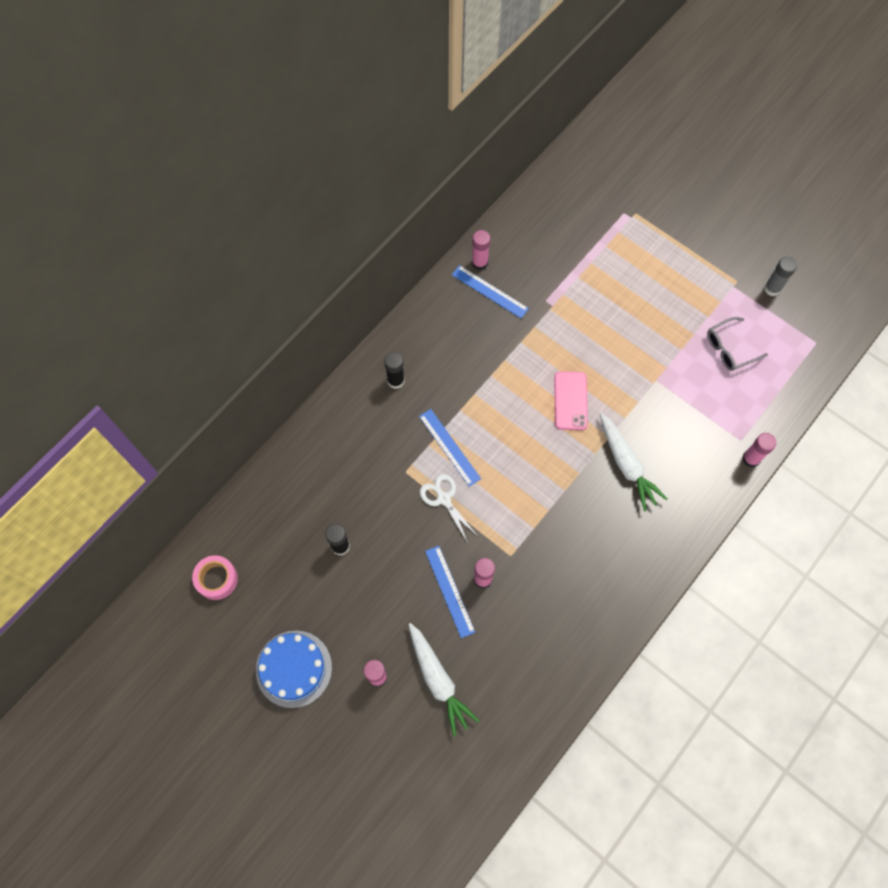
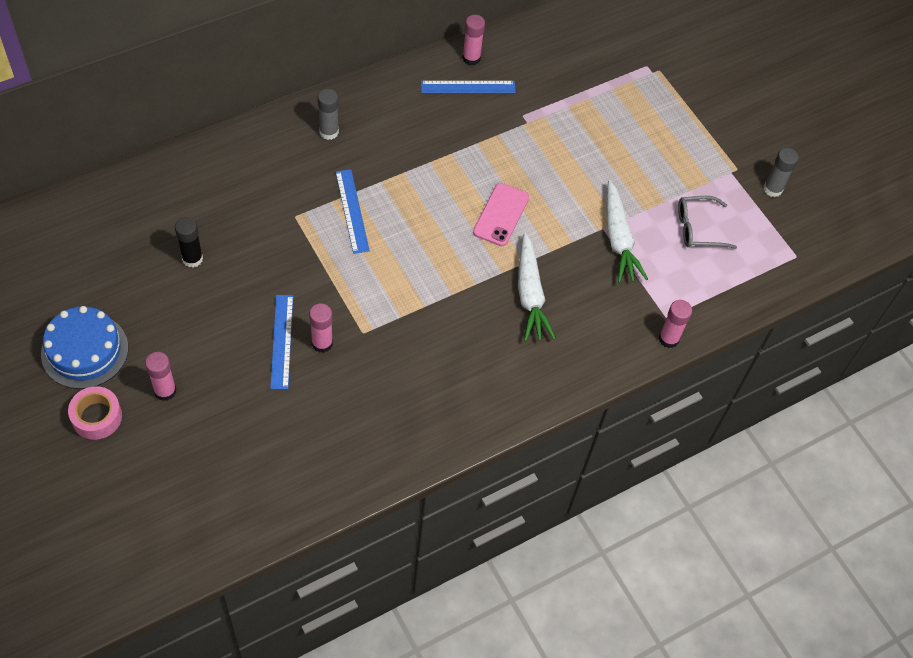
camera: 15 degrees right, 10 degrees down
(217, 579) = (53, 241): pink tape -> pink tape (97, 417)
(396, 381) = (329, 132): black glue stick -> grey glue stick
(438, 680) = (226, 418): white carrot -> white carrot (618, 239)
(443, 498) = (321, 255): white scissors -> none
(489, 292) = (468, 87): blue ruler -> blue ruler turned 60 degrees counterclockwise

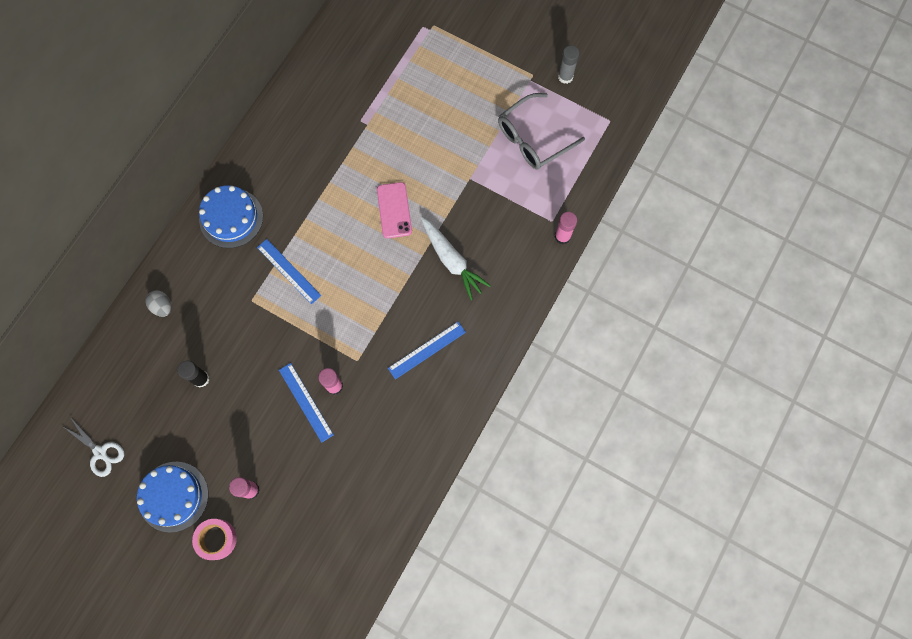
camera: 25 degrees left, 15 degrees up
(45, 269) = (100, 453): none -> white scissors
(203, 173) = (162, 306): none -> grey egg
(329, 132) = (231, 218): grey glue stick -> blue cake
(468, 87) = (307, 120): blue ruler -> blue ruler (427, 350)
(471, 58) = (294, 94): pink glue stick -> none
(618, 239) = (485, 180): white carrot -> none
(698, 228) = (533, 138): grey glasses -> grey glasses, size x1.50

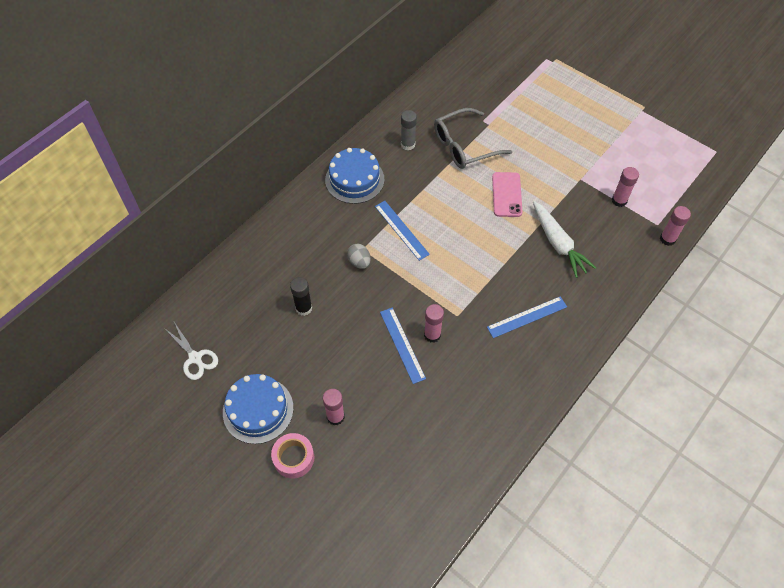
camera: 10 degrees right, 15 degrees down
(162, 306) = (279, 242): grey egg -> grey egg (359, 262)
(511, 198) = (619, 200): none -> pink glue stick
(533, 138) = (642, 155): grey glasses -> grey glasses (464, 146)
(565, 77) = (675, 112): grey glue stick -> grey glue stick (408, 144)

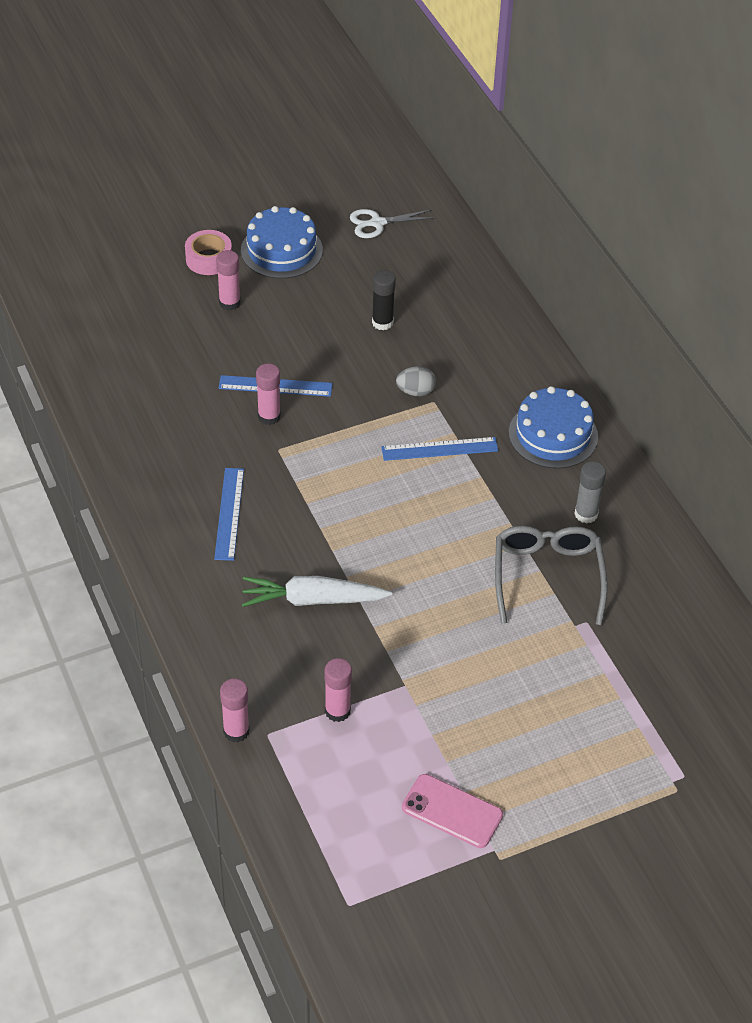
camera: 115 degrees right, 10 degrees down
(507, 194) = (429, 584): pink phone -> pink phone (452, 811)

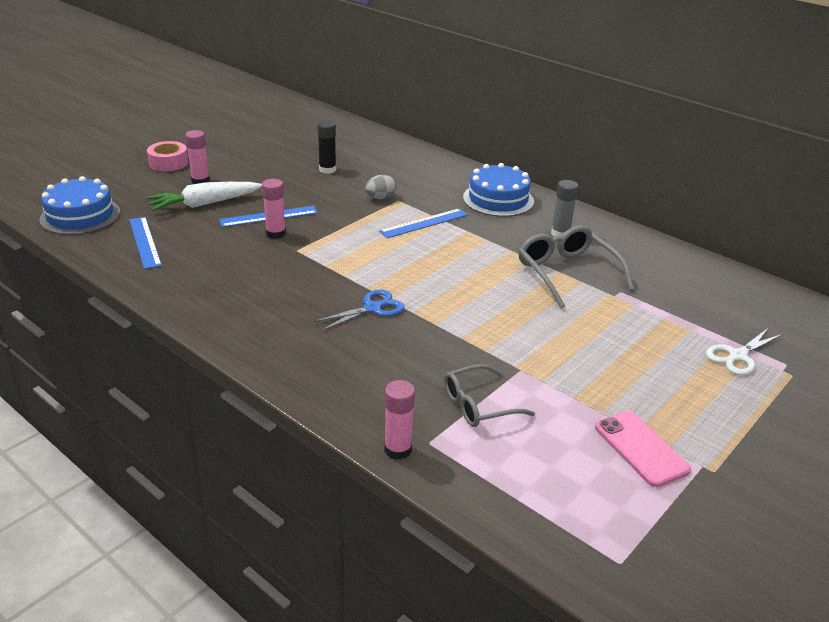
camera: 25 degrees left, 15 degrees down
(229, 513) = (282, 297): blue ruler -> blue ruler (144, 242)
(281, 250) = (224, 149): blue cake -> blue cake (80, 215)
(310, 558) = (373, 308): none -> blue scissors
(313, 600) = (396, 334): white carrot -> white carrot (204, 204)
(337, 711) = (479, 405): pink glue stick -> grey glasses
(377, 223) = (286, 126): white scissors -> white scissors (737, 356)
(452, 811) = (641, 448): pink phone -> pink phone turned 60 degrees clockwise

